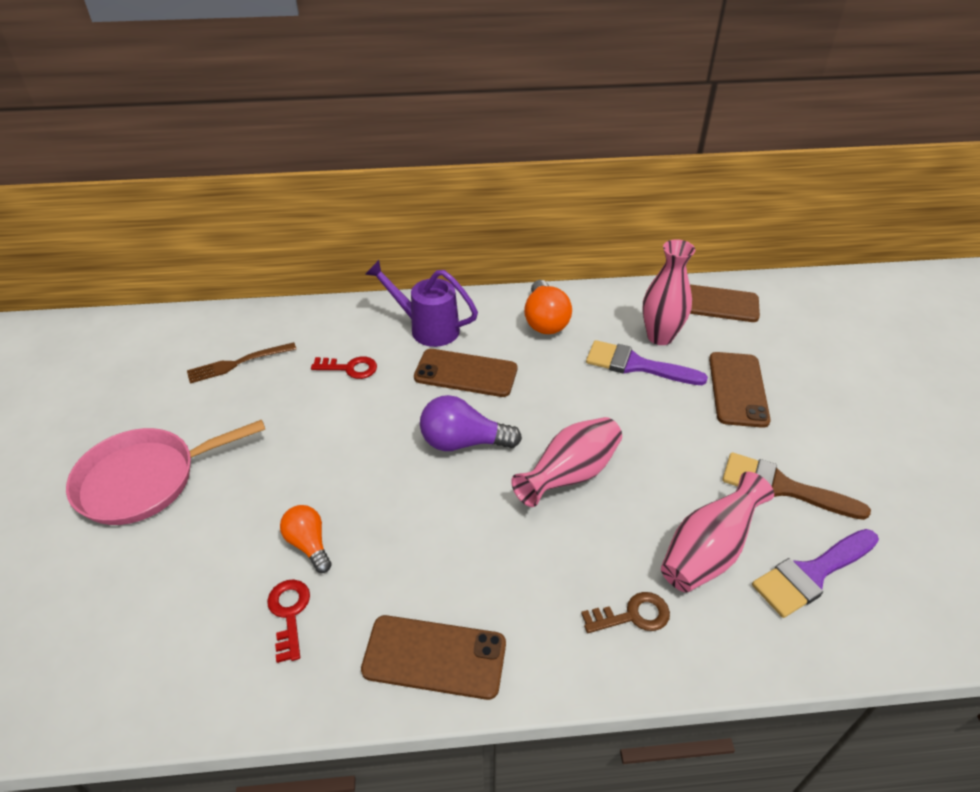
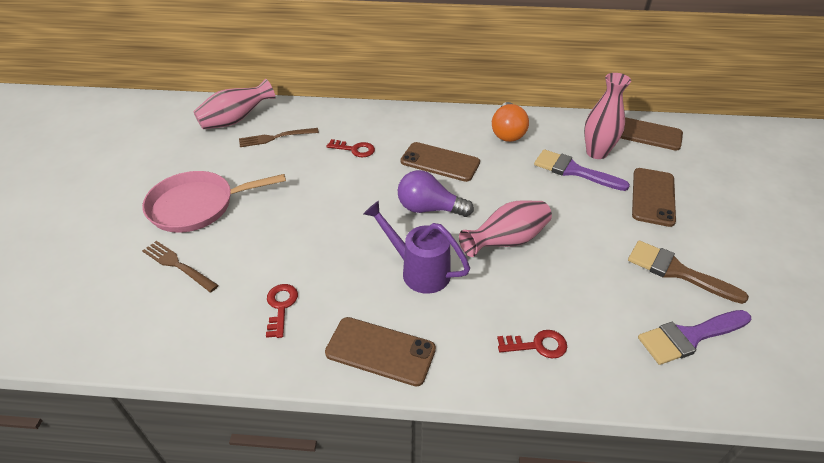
camera: 10 degrees right, 0 degrees up
(132, 573) = (177, 265): none -> brown fork
(309, 544) = (303, 263): orange light bulb -> none
(427, 328) = (417, 128): purple watering can -> purple watering can (419, 271)
(633, 615) = (537, 345): brown key -> red key
(708, 552) = (606, 309): pink vase -> pink vase (236, 120)

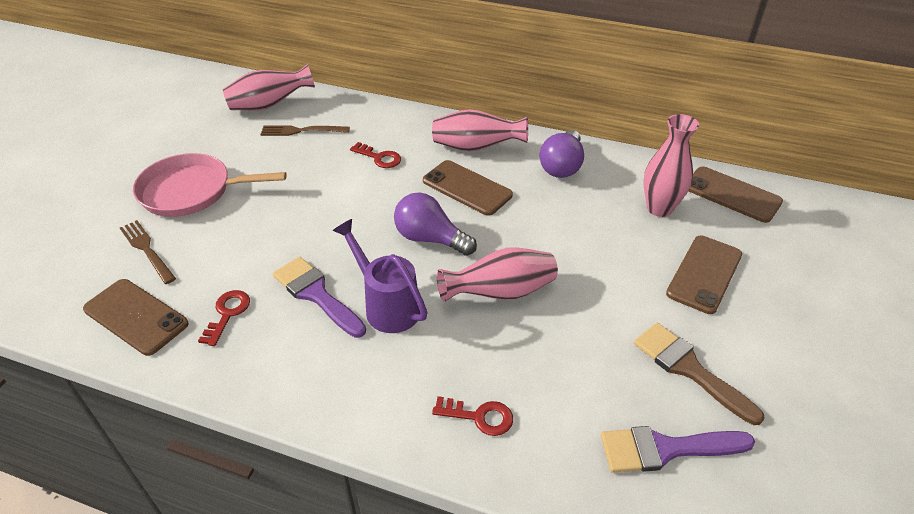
camera: 15 degrees right, 0 degrees up
(380, 351) = (306, 383): brown phone -> brown phone (136, 317)
(432, 128) = (476, 147): none -> pink vase
(507, 132) = (562, 166): orange light bulb -> purple light bulb
(573, 171) = (620, 225): purple brush -> purple brush (316, 294)

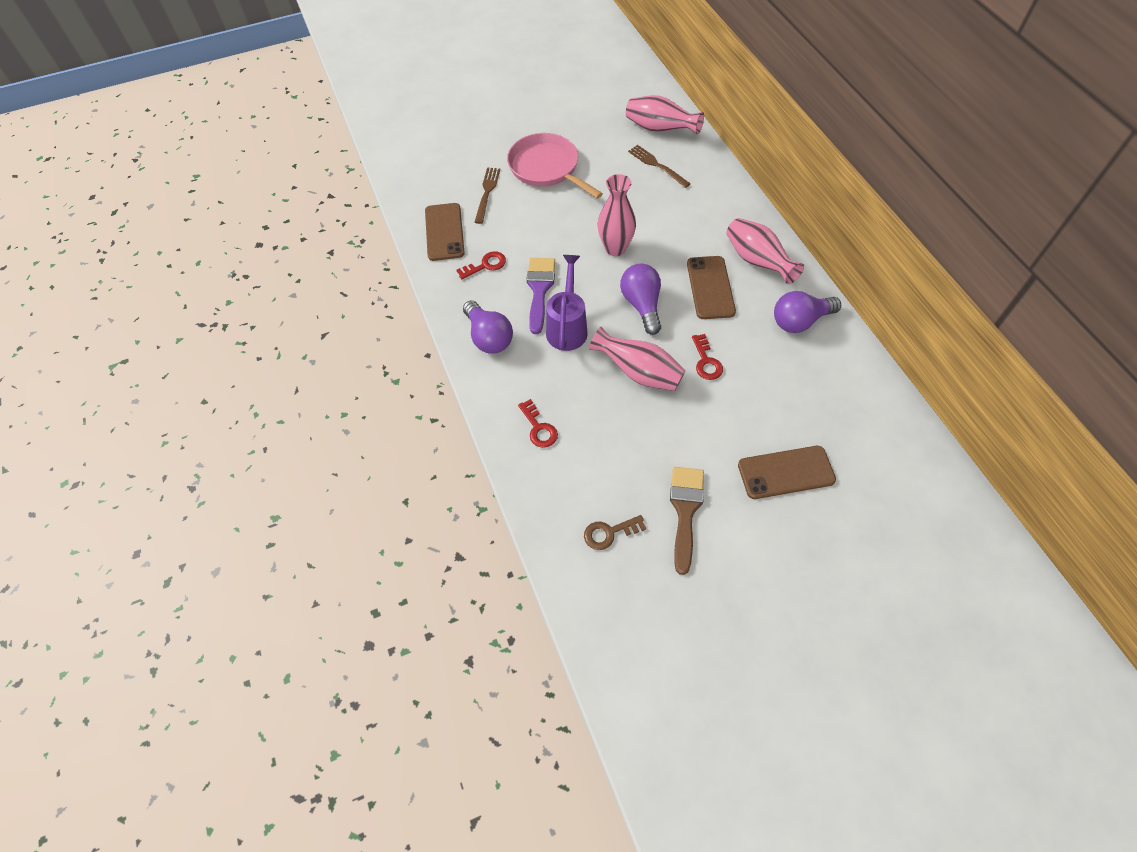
camera: 50 degrees right, 15 degrees up
(316, 377) = (488, 337): none -> purple light bulb
(379, 158) = (682, 222): red key -> red key (706, 361)
(659, 208) = (825, 406): pink vase -> pink vase (615, 248)
(665, 449) = (609, 533): purple brush -> brown key
(732, 194) = (900, 442): brown phone -> none

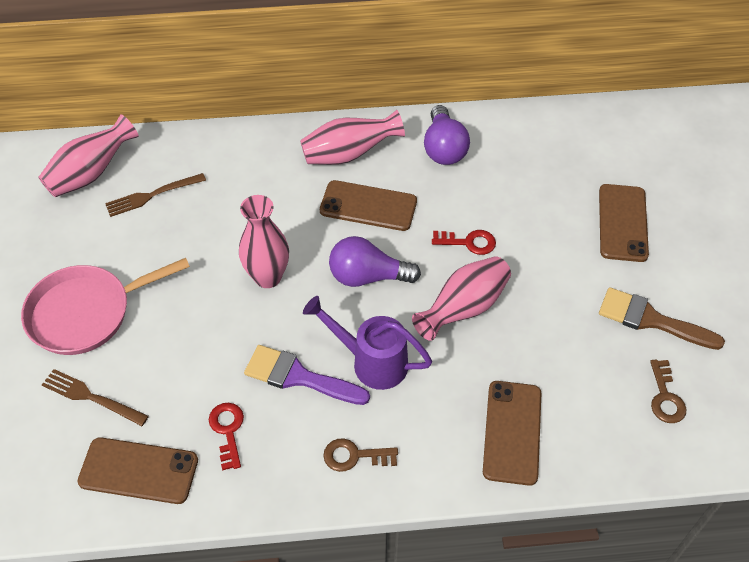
camera: 75 degrees left, 5 degrees down
(488, 337) = (354, 456): purple light bulb -> brown key
(539, 428) = (512, 432): red key -> brown phone

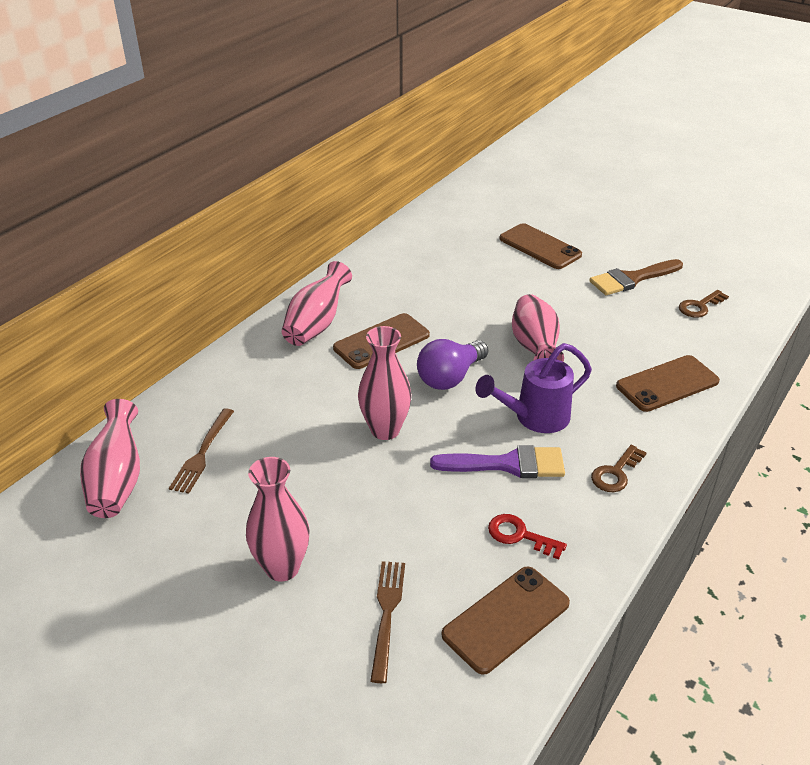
camera: 50 degrees left, 15 degrees down
(86, 313) = (282, 568): pink pan -> pink vase
(91, 397) = (387, 613): brown fork -> brown fork turned 120 degrees clockwise
(299, 377) = (507, 464): purple brush -> purple brush turned 150 degrees counterclockwise
(443, 148) = (375, 280): purple light bulb -> none
(469, 242) = (477, 315): red key -> none
(512, 432) = (667, 384): brown phone -> brown phone turned 75 degrees counterclockwise
(665, 397) = (699, 306): brown key -> brown key turned 105 degrees clockwise

